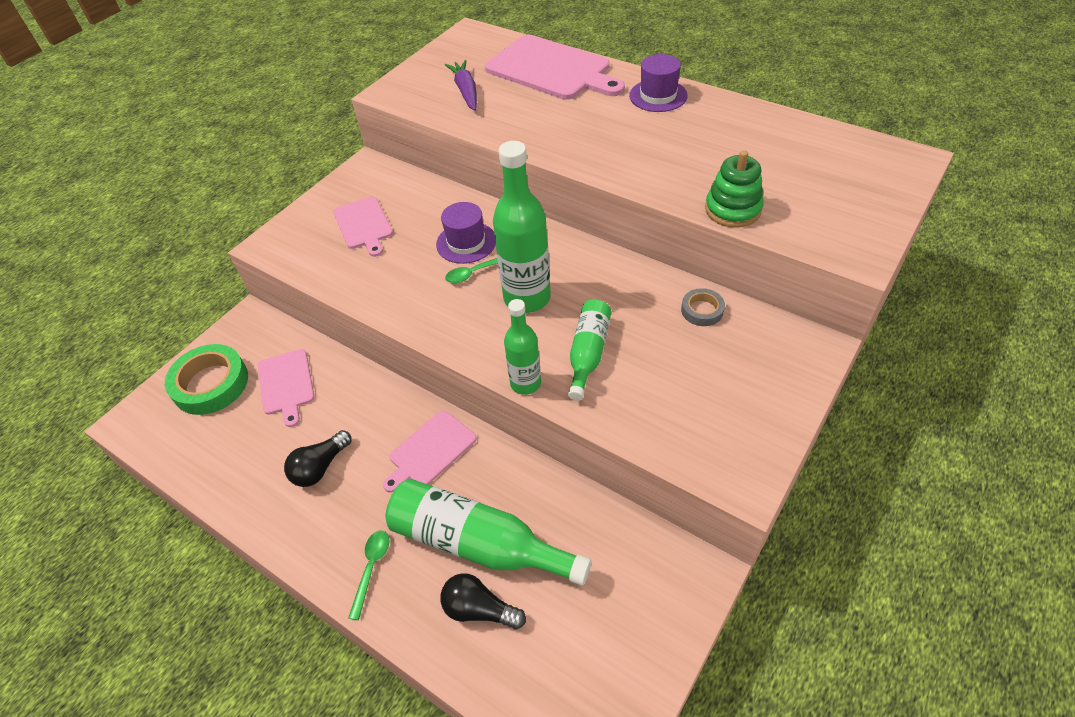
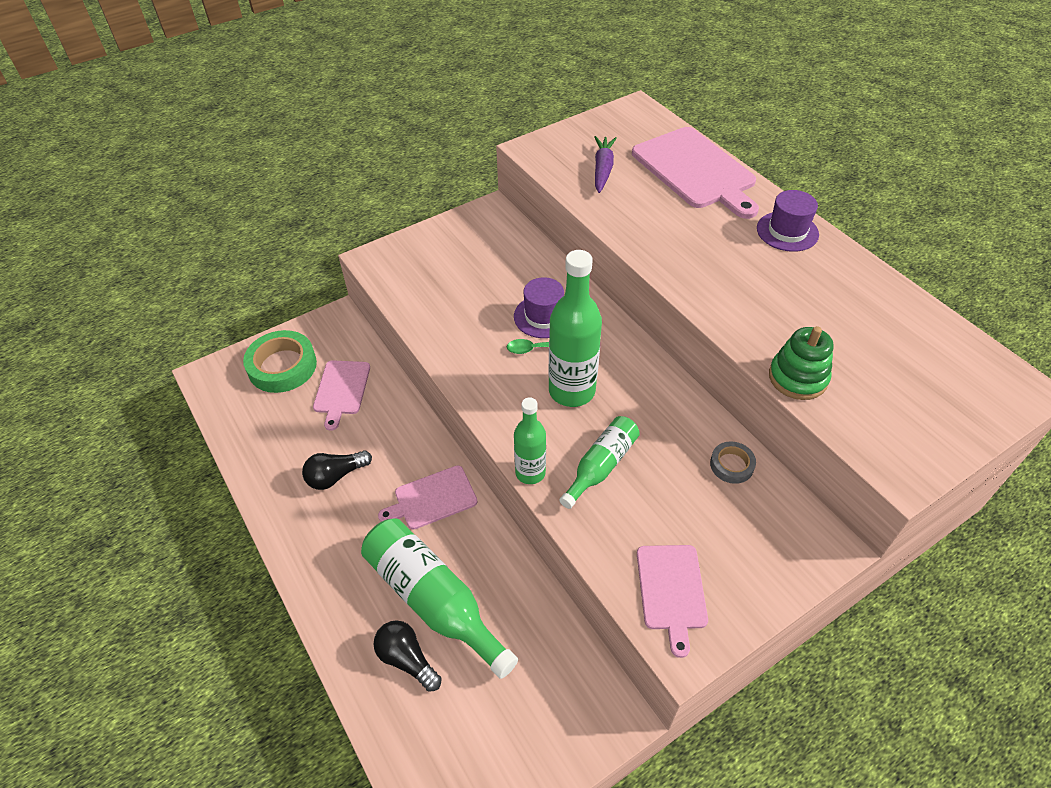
camera: 20 degrees right, 0 degrees up
(363, 225) = (461, 268): pink cutting board -> pink cutting board (671, 591)
(371, 568) = (336, 583): green spoon -> none

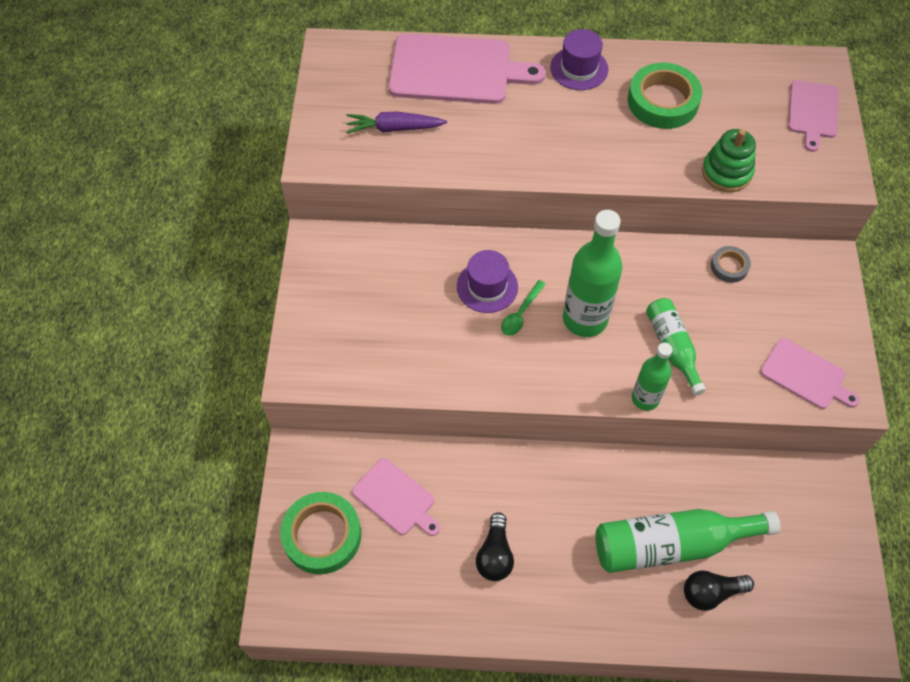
camera: 55 degrees left, 10 degrees up
(432, 498) = (574, 491): pink cutting board -> pink cutting board (812, 112)
(602, 169) = (394, 128): purple carrot -> purple carrot turned 45 degrees counterclockwise
(822, 297) = (663, 101): none -> green tape

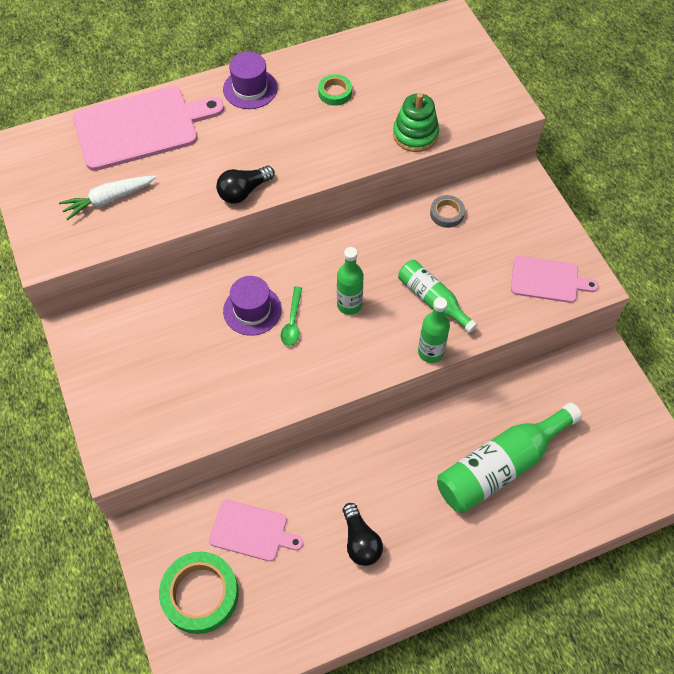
camera: 25 degrees left, 0 degrees up
(394, 128) = (108, 200): purple carrot -> white carrot
(585, 319) = (349, 305): green bottle -> green bottle, size x0.60
(663, 101) = (335, 92): green tape -> green tape, size x0.52
(711, 592) = (549, 492): black light bulb -> black light bulb (243, 191)
(812, 112) = (460, 59): pink cutting board -> none

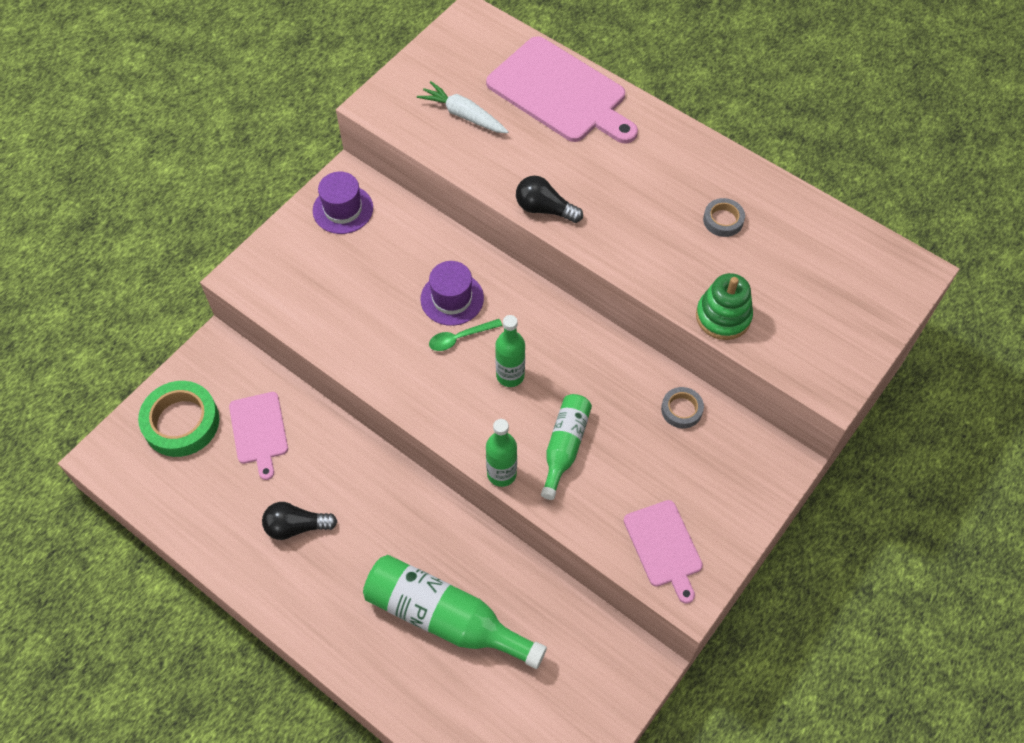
camera: 60 degrees right, 0 degrees up
(250, 89) = (672, 149): purple hat -> purple hat (343, 209)
(335, 92) = (723, 220): green tape -> grey tape
(360, 541) = (296, 526): black light bulb -> black light bulb turned 45 degrees clockwise

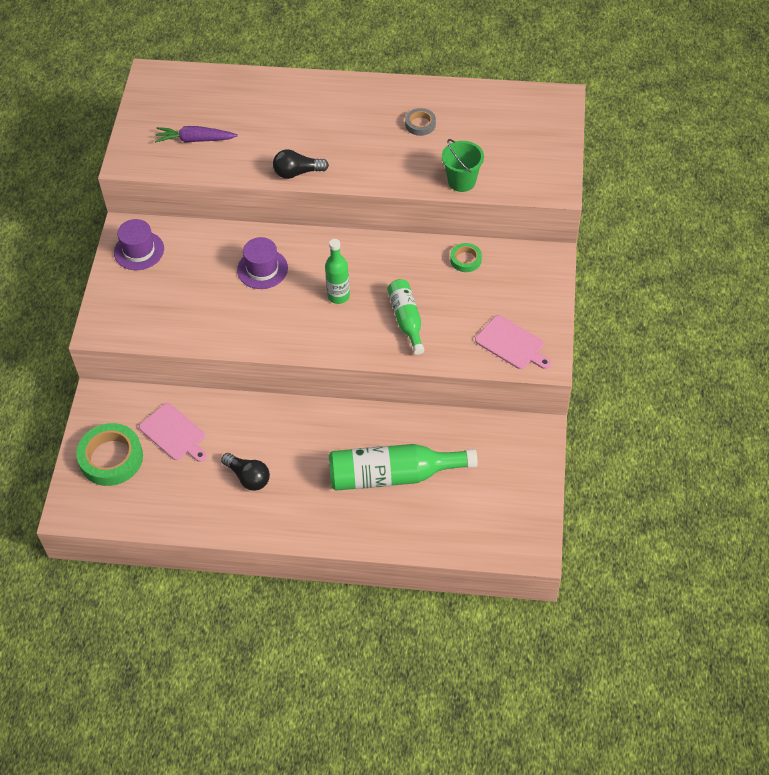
camera: 30 degrees left, 5 degrees down
(296, 526) = (248, 477): black light bulb -> black light bulb turned 105 degrees counterclockwise
(460, 338) = (287, 290): green spoon -> none
(463, 115) = (195, 140): white carrot -> purple carrot
(501, 474) = (377, 356): green bottle -> none
(560, 93) = (253, 95): pink cutting board -> none
(681, 410) = (465, 260): grey tape -> green tape
(723, 316) = (461, 181): green stacking toy -> green bucket

